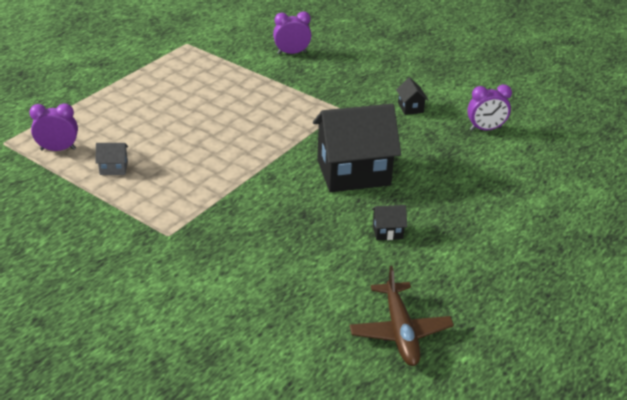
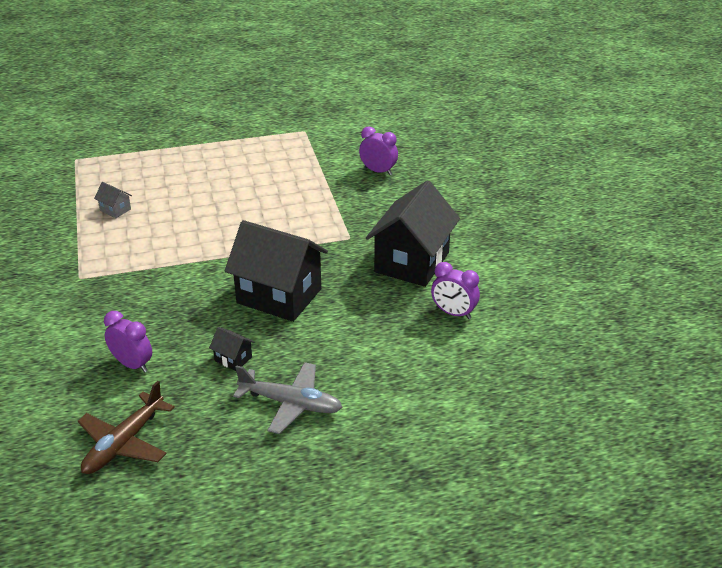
camera: 40 degrees right, 0 degrees up
(58, 149) = (101, 179): purple clock -> purple clock (132, 364)
(410, 107) = (412, 262): black house -> black house, size x2.50
(471, 240) = (290, 403): none -> grey plane

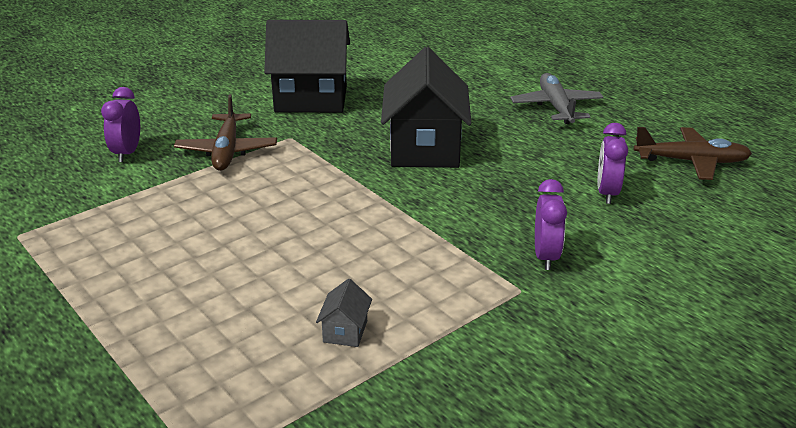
camera: 115 degrees left, 5 degrees down
(233, 359) = (537, 145): black house -> none
(350, 208) = (227, 150): none -> brown plane
(453, 313) = (374, 70): purple clock -> purple clock (546, 256)

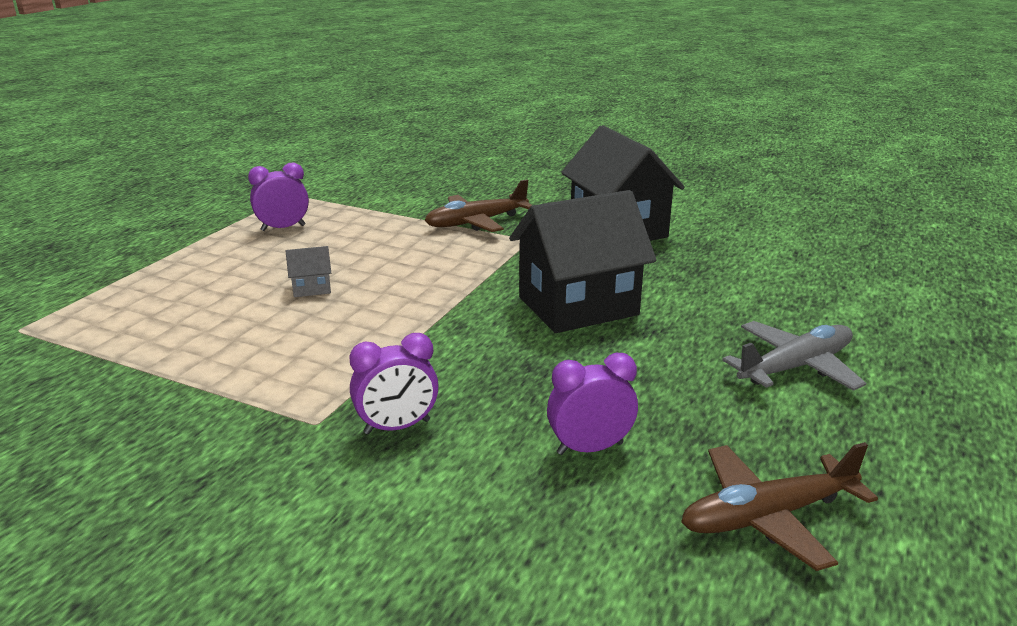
camera: 65 degrees right, 5 degrees down
(127, 153) = (437, 191): purple clock -> purple clock (283, 228)
(345, 331) = (207, 342): grey house -> grey house (311, 288)
(691, 162) = (768, 516): brown plane -> brown plane turned 90 degrees clockwise

